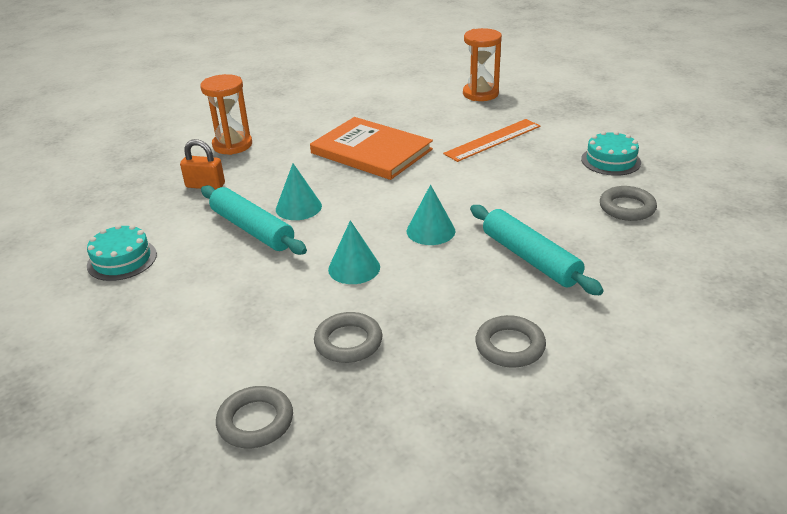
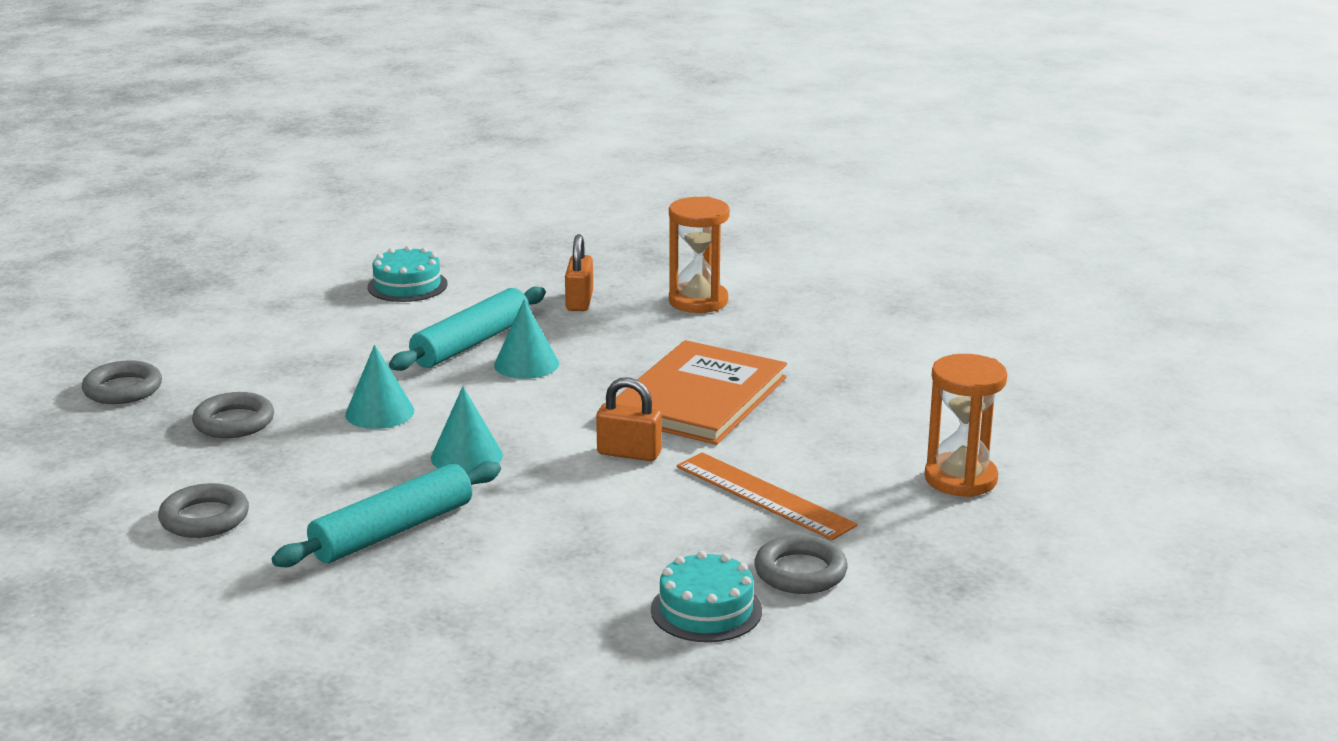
camera: 80 degrees right, 10 degrees down
(437, 175) = (629, 453): none -> orange padlock
(627, 208) = (537, 618): grey ring -> grey ring (800, 572)

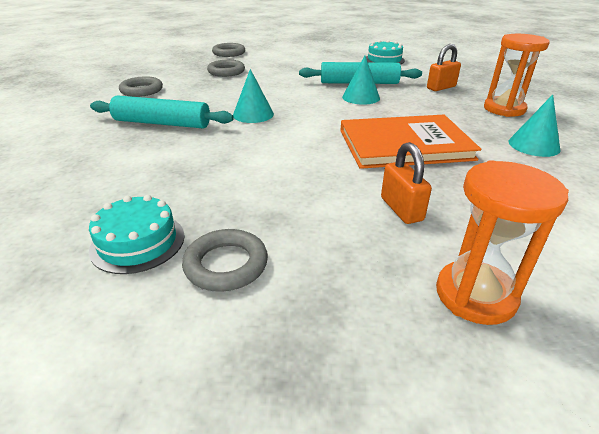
camera: 55 degrees right, 10 degrees up
(379, 412) = (269, 88): turquoise cone -> turquoise cone (533, 145)
(629, 453) = (311, 148): orange padlock -> orange padlock (401, 209)
(764, 496) = (319, 207): orange ruler -> none

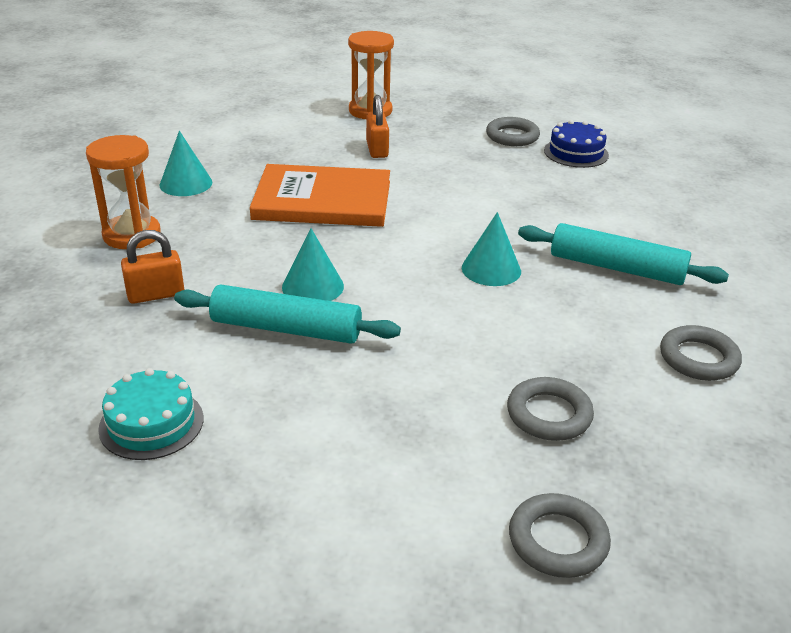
camera: 170 degrees left, 0 degrees up
(138, 242) = (576, 153): turquoise cake -> blue cake

